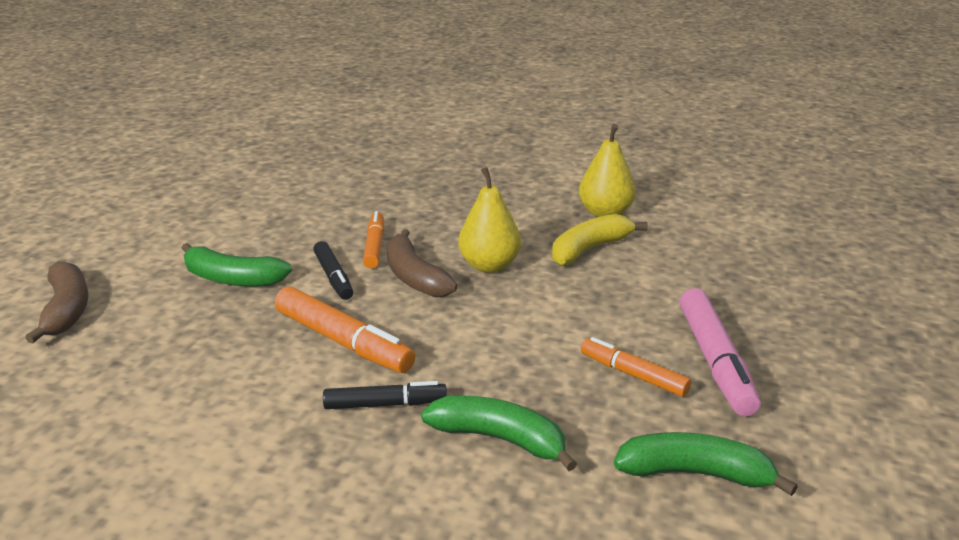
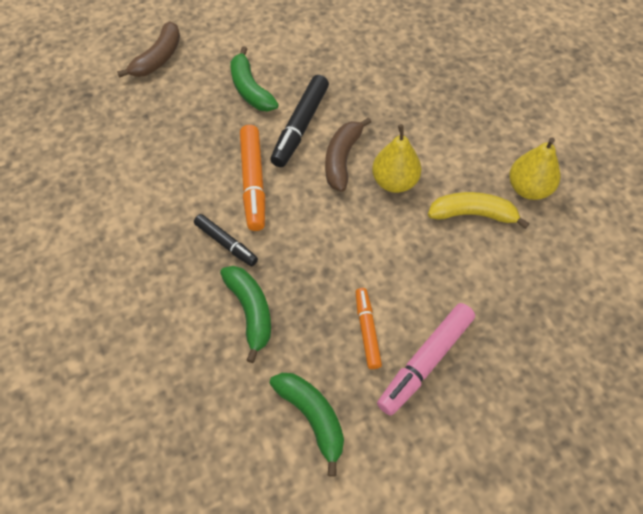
camera: 45 degrees right, 30 degrees up
(334, 277) = (300, 126): black marker -> black marker, size x1.59
(374, 246) = (349, 115): orange marker -> none

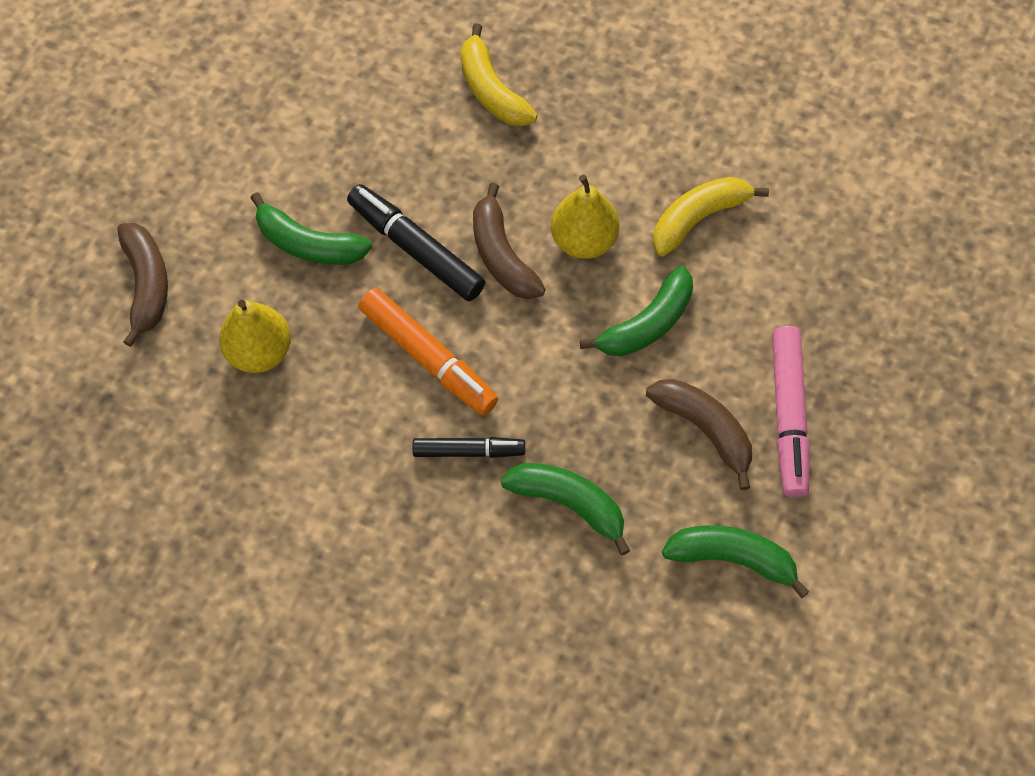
camera: 40 degrees left, 5 degrees up
(300, 126) = (416, 249): black marker -> black marker turned 150 degrees clockwise
(367, 330) = (704, 429): orange marker -> brown banana
(388, 249) = (647, 324): none -> green banana
(416, 78) = (491, 90): none -> yellow banana
(528, 188) = (729, 145): yellow pear -> yellow pear (259, 352)

